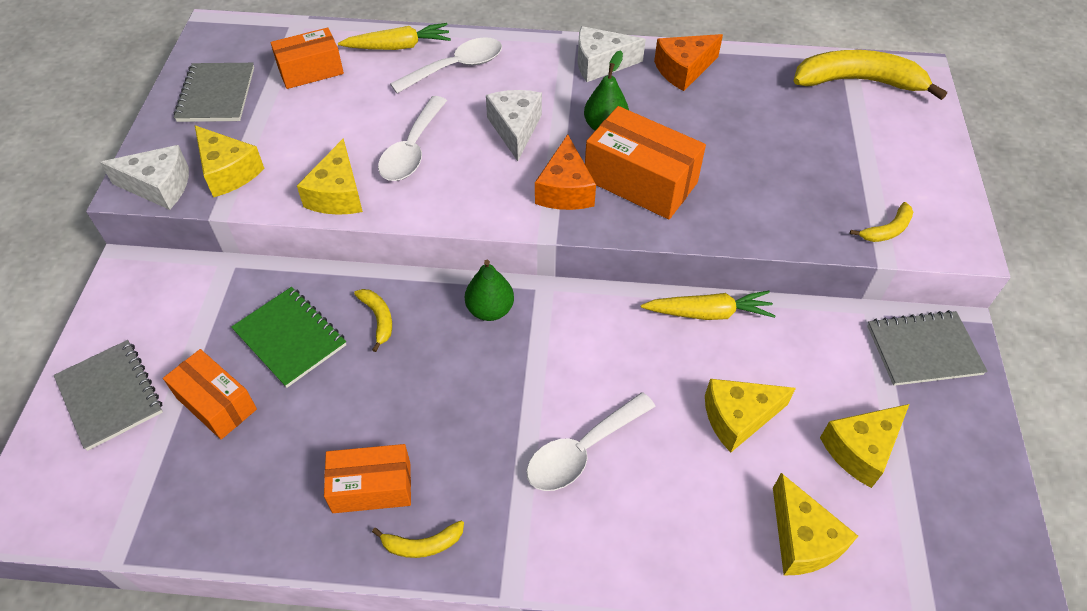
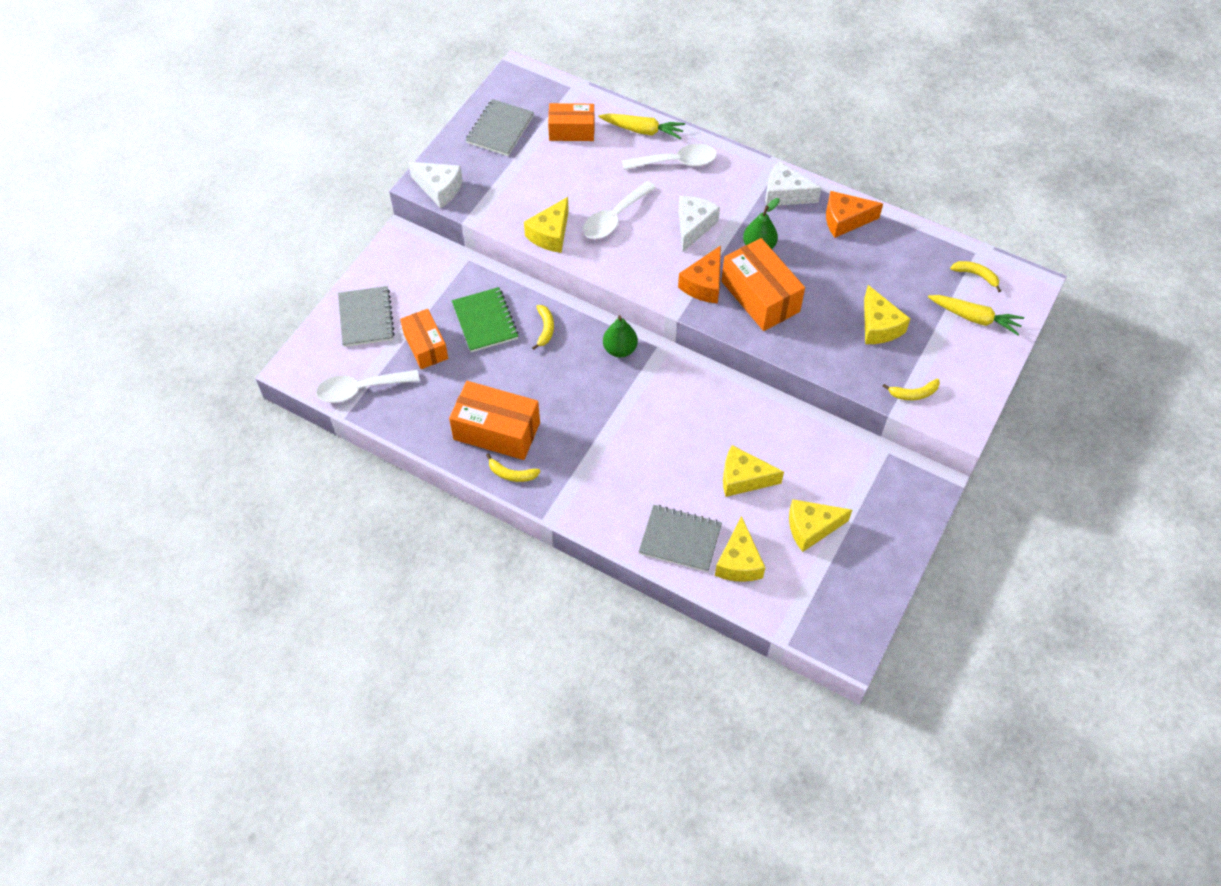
camera: 25 degrees right, 5 degrees up
(228, 172) = (486, 193): yellow cheese -> yellow cheese (879, 326)
(372, 487) = (496, 431): orange box -> orange box, size x1.52
(582, 450) = (633, 459): white spoon -> white spoon (361, 389)
(708, 313) = (765, 406): yellow carrot -> yellow carrot (974, 318)
(858, 81) = (976, 275): yellow banana -> yellow banana, size x0.46
(923, 350) = (899, 485): grey notebook -> grey notebook (680, 539)

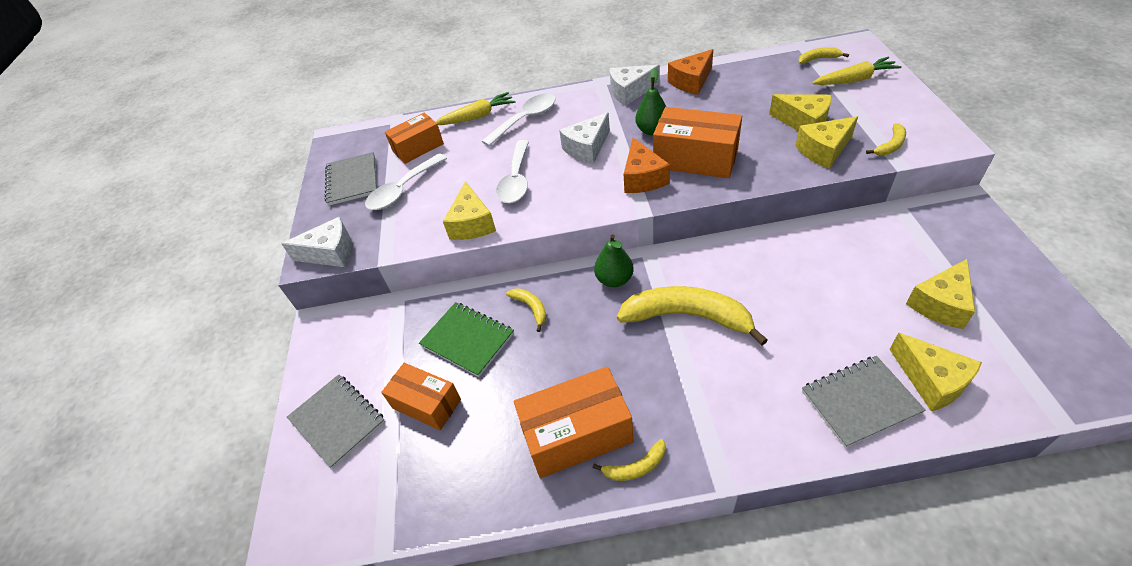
camera: 30 degrees left, 10 degrees down
(361, 389) = (388, 501): white spoon -> white spoon (403, 189)
(639, 411) = (687, 316): none -> yellow banana
(693, 226) = (587, 148): white cheese -> white cheese turned 120 degrees counterclockwise
(743, 478) = (838, 306): yellow cheese -> yellow cheese (824, 150)

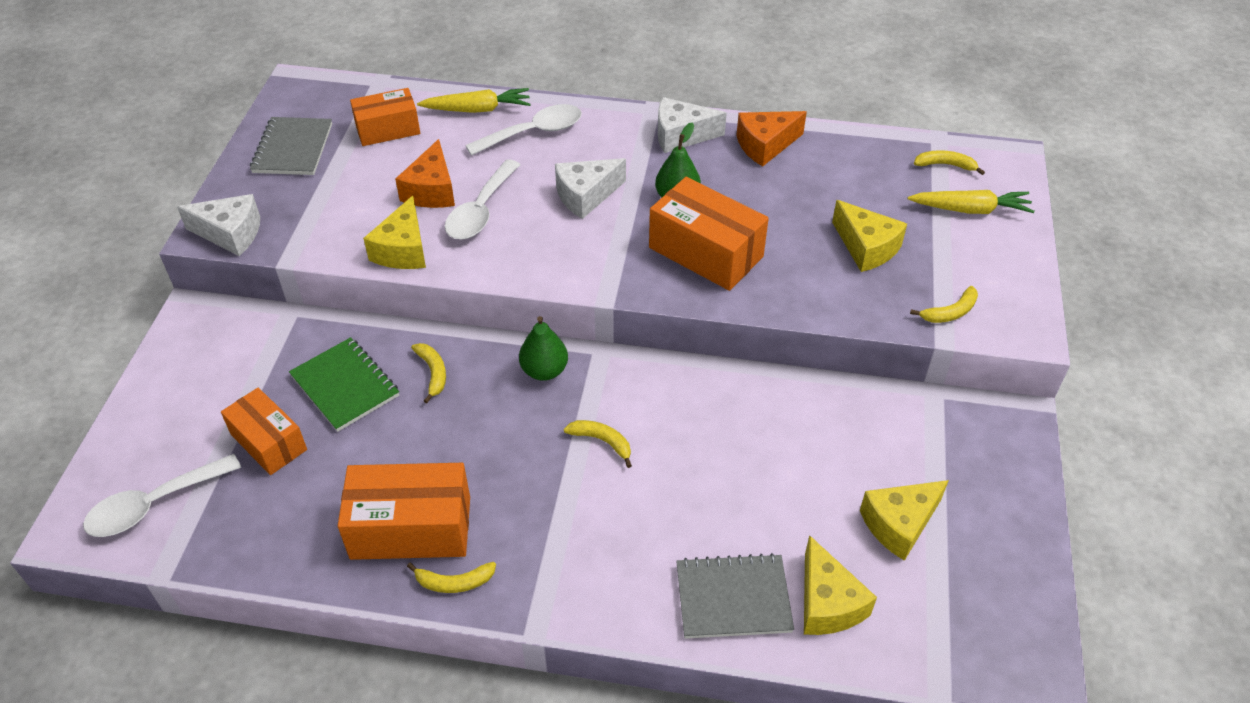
camera: 10 degrees right, 0 degrees up
(337, 421) = (168, 429): grey notebook -> none
(403, 189) = (345, 180): white spoon -> white spoon (154, 504)
(642, 178) = (629, 257): orange cheese -> orange cheese (431, 190)
(687, 316) = (602, 441): yellow banana -> yellow banana, size x0.46
(824, 150) = (865, 292): yellow cheese -> none

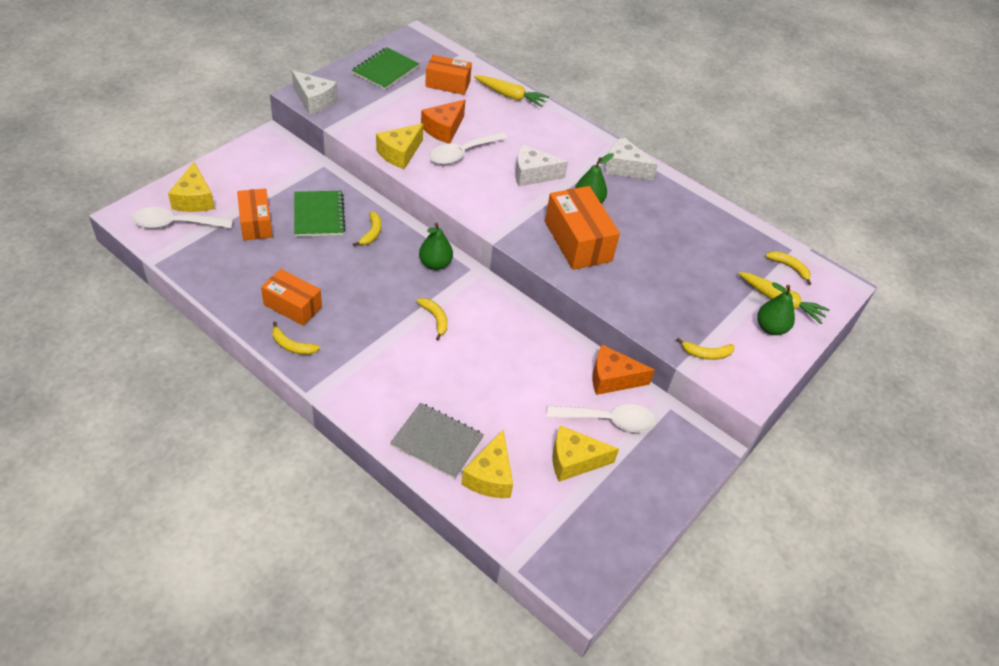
camera: 25 degrees right, 0 degrees up
(293, 148) = (385, 70): grey notebook -> green notebook
(411, 527) = (293, 306): orange box -> orange box, size x0.66
(533, 133) = (532, 124): white spoon -> white spoon (608, 420)
(765, 145) = (674, 199): orange cheese -> orange cheese (612, 379)
(866, 247) = (685, 289): yellow cheese -> yellow cheese (194, 199)
(986, 245) = (770, 328): none -> green pear

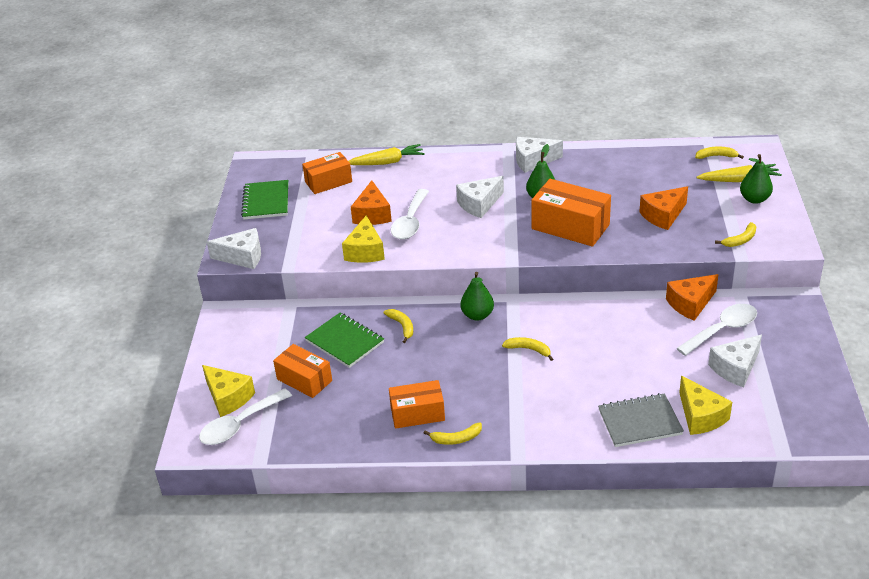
camera: 30 degrees left, 10 degrees down
(574, 461) = (735, 368): yellow cheese -> white cheese
(668, 285) = (663, 215): none -> orange cheese

